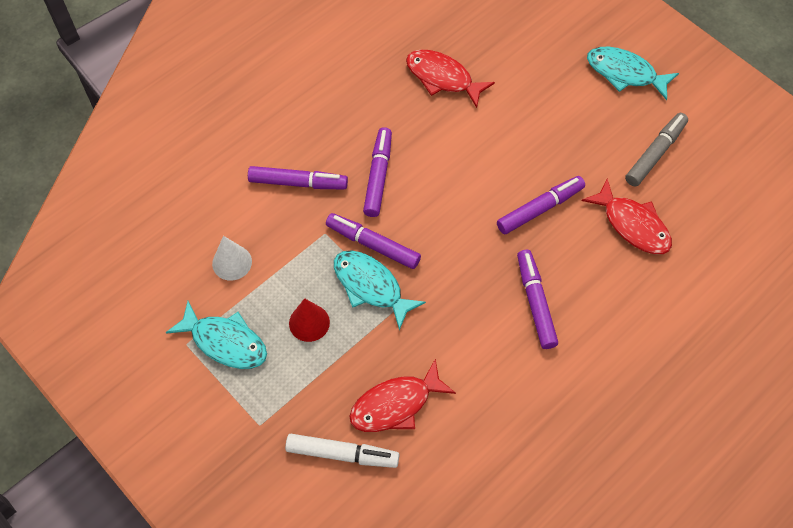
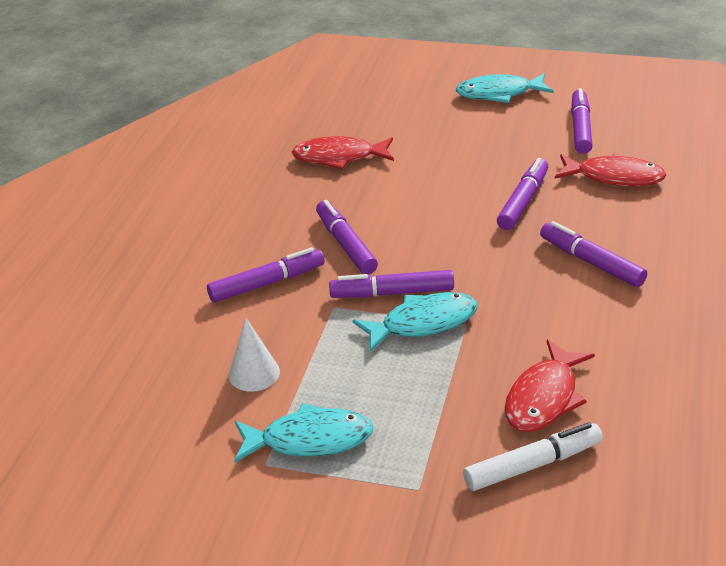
camera: 30 degrees left, 25 degrees down
(309, 322) = (387, 380): red cone -> none
(371, 286) = (423, 323): turquoise fish -> turquoise fish turned 150 degrees clockwise
(655, 154) = (580, 128): grey marker -> purple marker

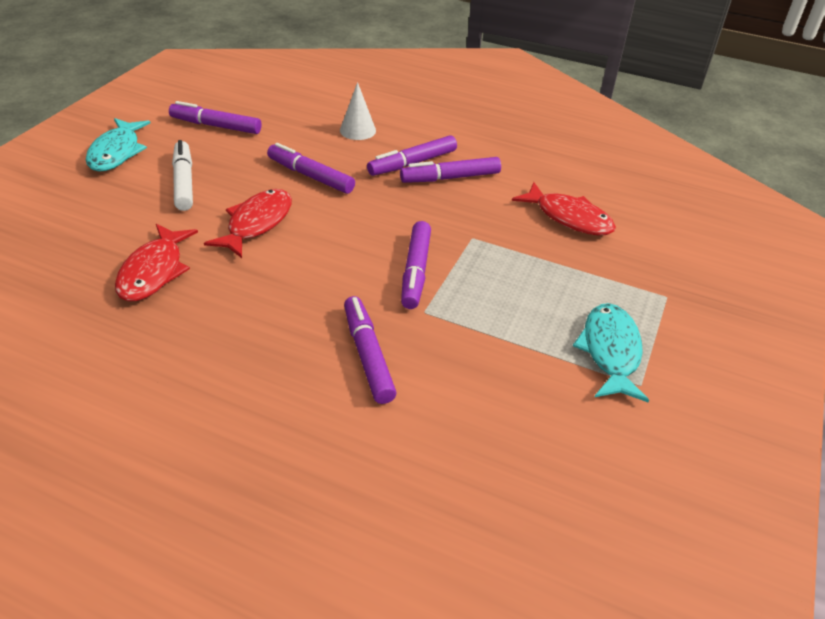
camera: 85 degrees left, 5 degrees up
(254, 373) = (514, 380): white cone -> white cone (357, 130)
(346, 244) = (324, 289): purple marker -> purple marker (450, 178)
(423, 323) = (465, 260): turquoise fish -> none
(532, 465) = (640, 237): white marker -> white marker (184, 182)
(614, 177) = (302, 128): red fish -> red fish (257, 223)

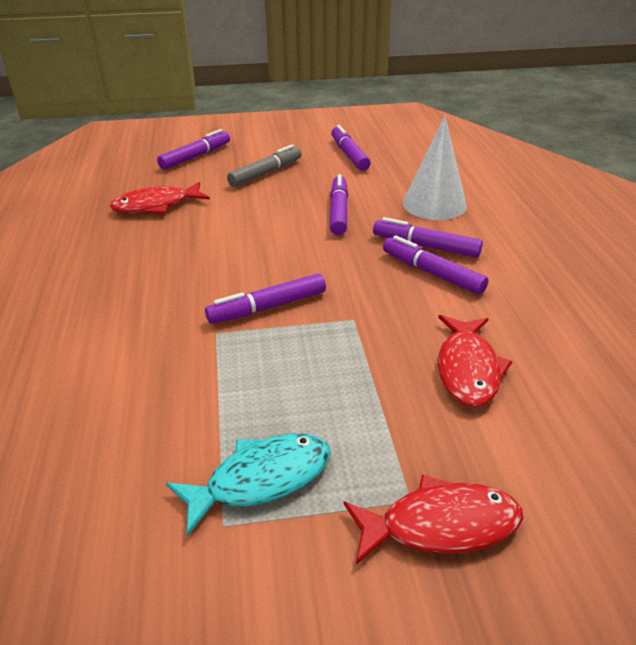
camera: 60 degrees right, 5 degrees down
(117, 152) = (269, 141): turquoise fish -> none
(184, 182) = (265, 173): white marker -> grey marker
(257, 223) = (250, 216): red fish -> red fish (440, 525)
(357, 130) = (434, 204): white cone -> white cone, size x1.68
(368, 355) = (135, 326): purple marker -> purple marker (195, 157)

